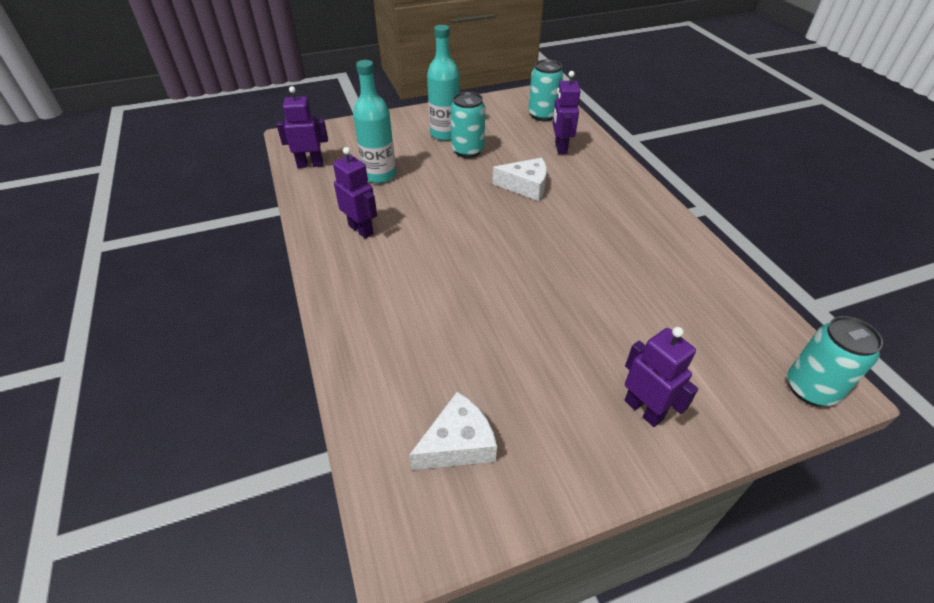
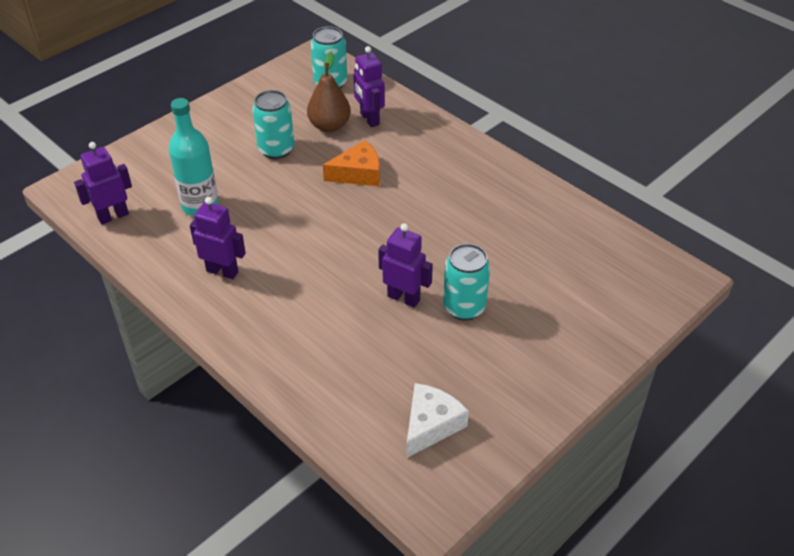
camera: 25 degrees left, 0 degrees up
(445, 134) = (239, 136): turquoise bottle -> none
(523, 145) = (329, 126): none -> brown pear
(525, 186) = (358, 173): white cheese -> orange cheese
(643, 410) = (557, 346): purple robot -> purple robot (404, 298)
(810, 389) = (669, 285): turquoise can -> turquoise can (464, 307)

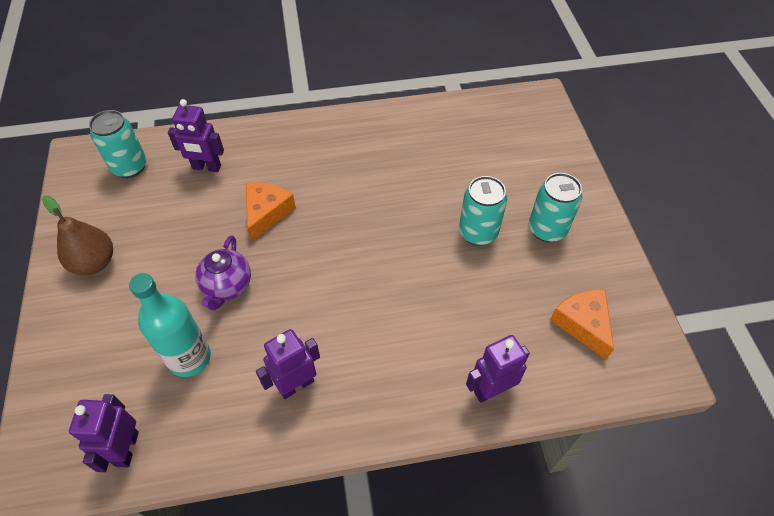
camera: 55 degrees left, 10 degrees up
(273, 191) = (227, 286): none -> purple teapot
(276, 150) = (174, 255): turquoise can -> turquoise can (547, 229)
(329, 126) = (185, 199): brown pear -> brown pear (94, 262)
(404, 298) = (438, 265): purple robot -> purple robot (491, 389)
(431, 425) = (582, 324): white cheese -> orange cheese

